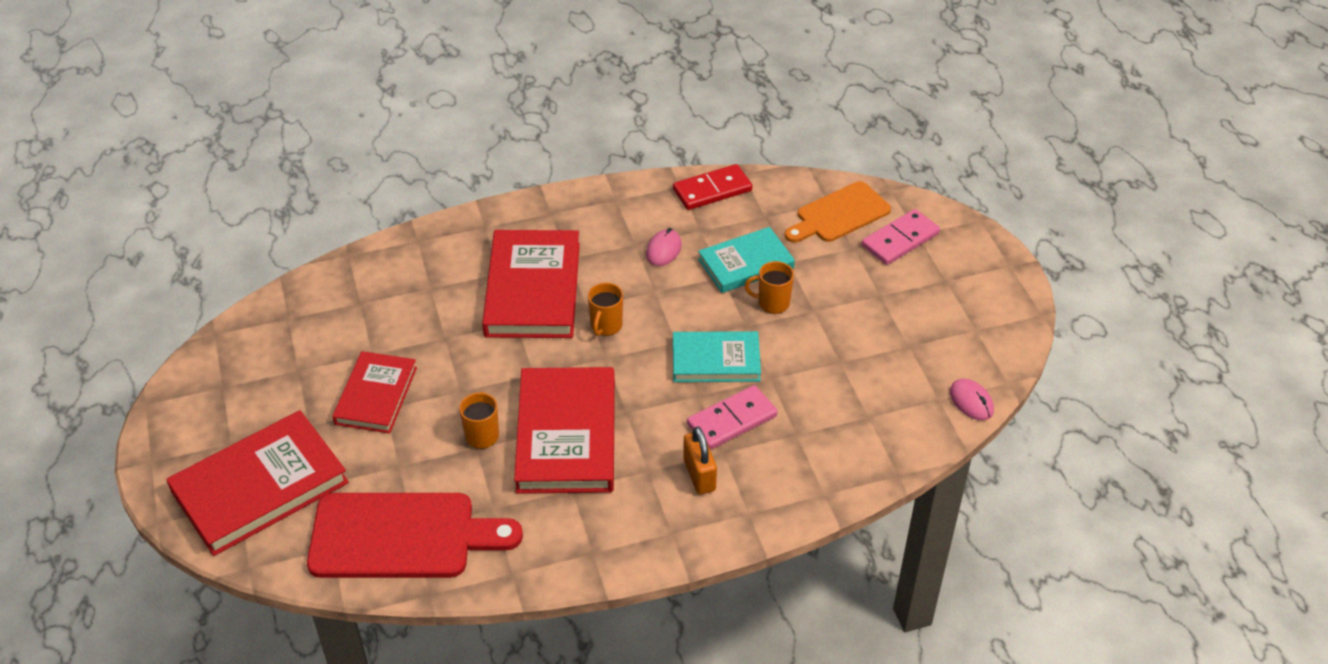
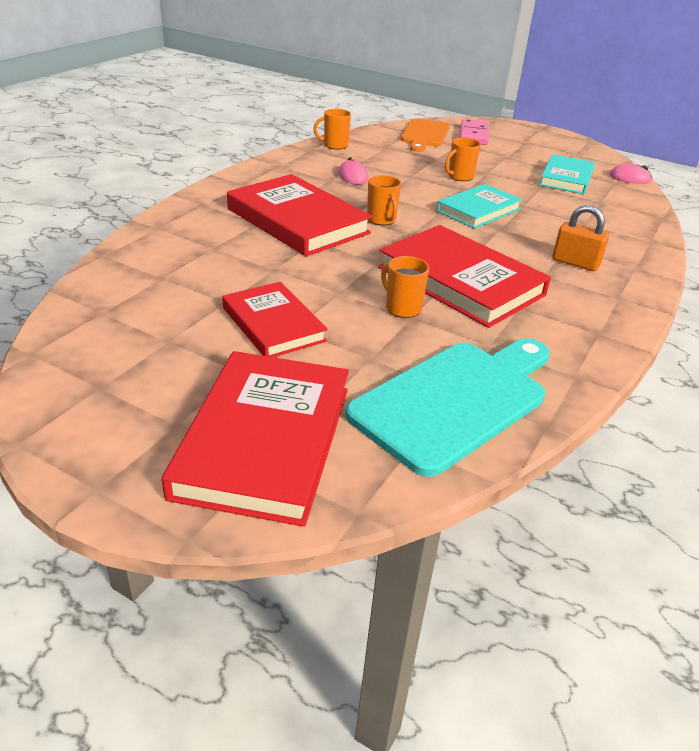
camera: 45 degrees left, 10 degrees down
(402, 536) = (456, 401): red cutting board -> turquoise cutting board
(712, 190) = (334, 145): red domino -> orange mug
(732, 420) = (541, 231): pink domino -> none
(745, 263) = (413, 167): turquoise book -> turquoise book (566, 178)

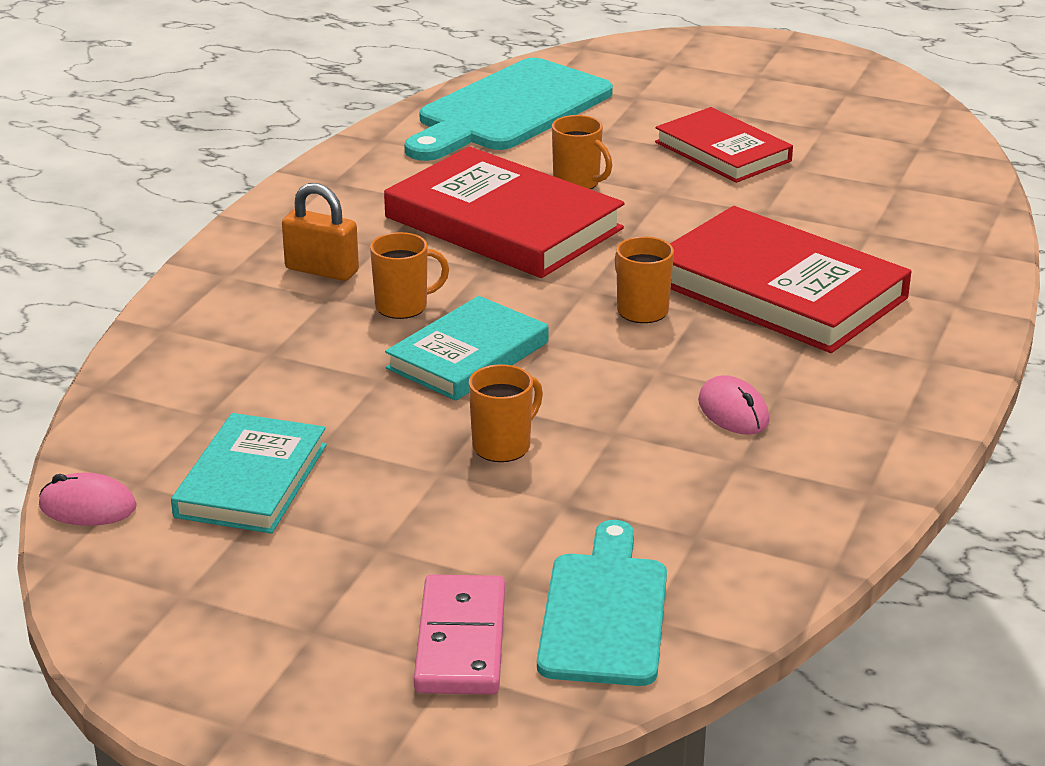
camera: 175 degrees right, 5 degrees down
(265, 440) = (674, 73): red book -> none
(334, 145) = (822, 516): orange mug -> orange mug (403, 306)
(424, 135) = (605, 612): orange cutting board -> turquoise cutting board

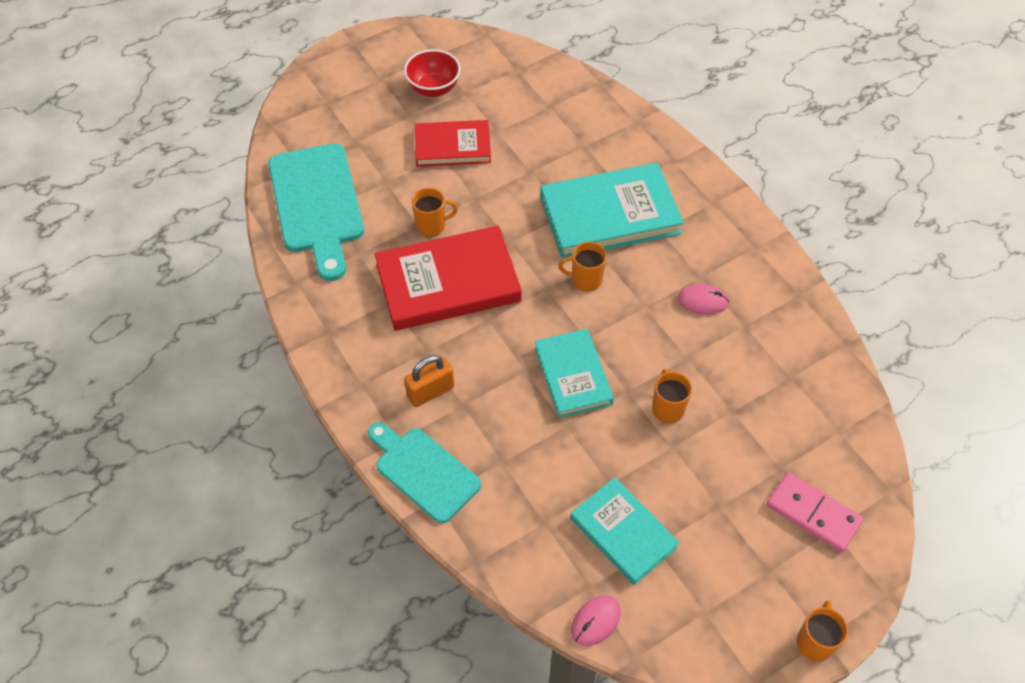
camera: 55 degrees left, 25 degrees up
(403, 306) = (501, 376): orange mug -> orange mug (815, 642)
(605, 612) = (825, 446): turquoise cutting board -> turquoise cutting board (423, 471)
(779, 290) = (609, 215): red book -> turquoise book
(796, 109) = (433, 88): none -> red bowl

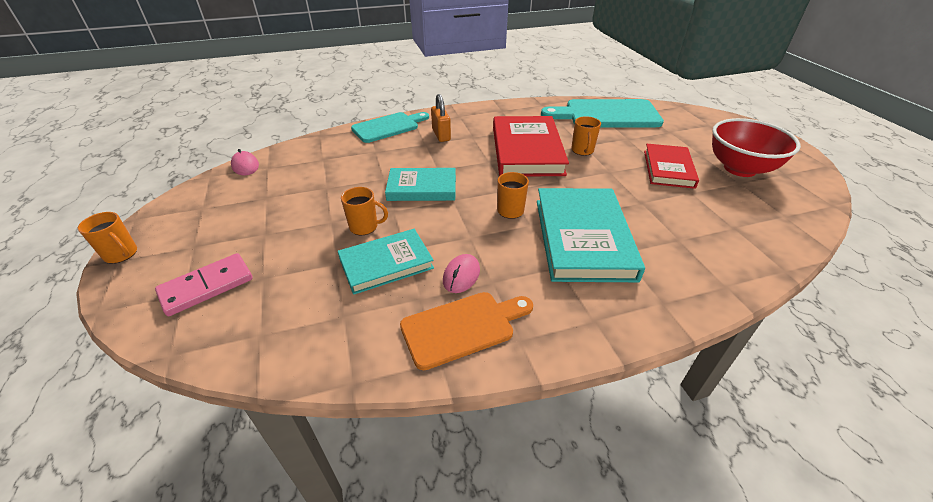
camera: 105 degrees right, 15 degrees down
(433, 88) = (739, 168): red bowl -> red bowl, size x1.52
(623, 532) = (287, 186): turquoise book -> turquoise book (386, 264)
(760, 286) = (463, 327): none -> orange cutting board

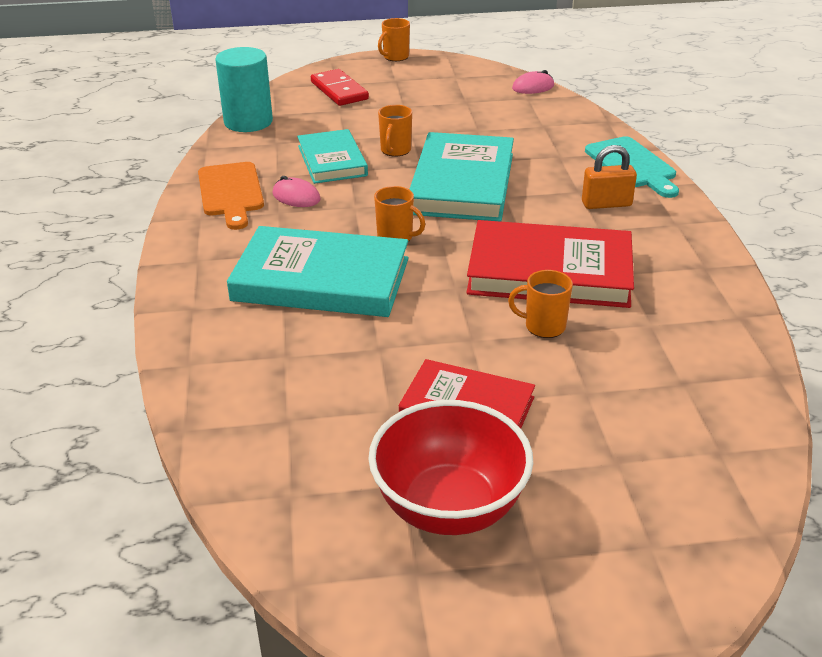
camera: 100 degrees right, 5 degrees down
(207, 286) = (339, 91): pink domino -> red domino
(280, 356) = (248, 122): none -> turquoise cylinder
(422, 188) = (462, 183): turquoise book -> turquoise book, size x1.60
(606, 114) = (697, 392): turquoise cutting board -> none

